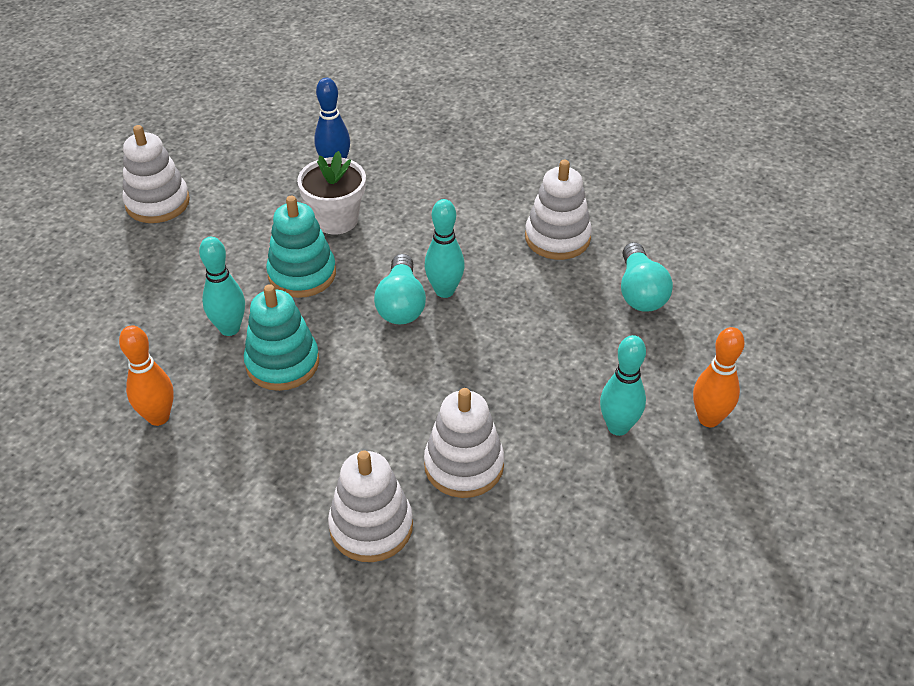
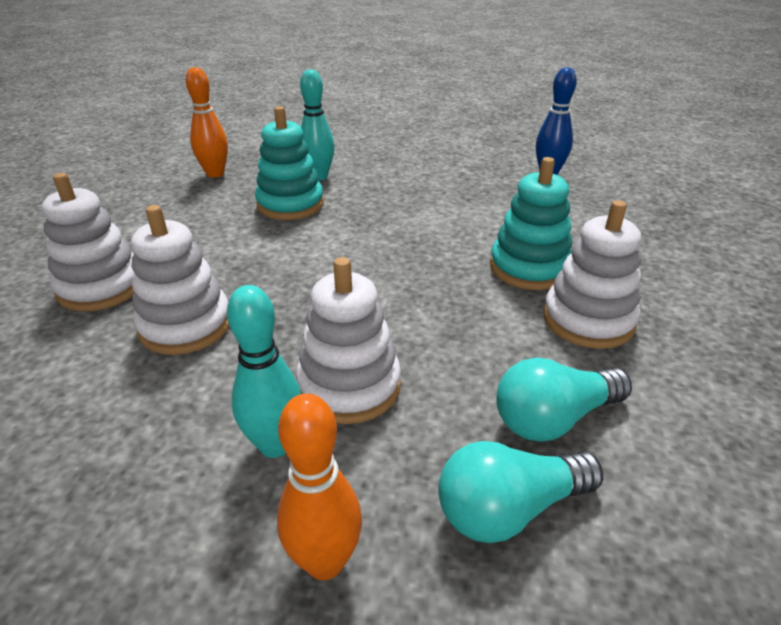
camera: 70 degrees right, 10 degrees down
(157, 203) = (433, 126): white stacking toy -> white stacking toy (349, 386)
(302, 274) = (401, 189): turquoise stacking toy -> turquoise stacking toy (529, 268)
(336, 219) = (482, 189): white flower pot -> none
(401, 304) = (397, 242): turquoise light bulb -> turquoise light bulb (509, 508)
(444, 291) = (433, 261): turquoise bowling pin -> none

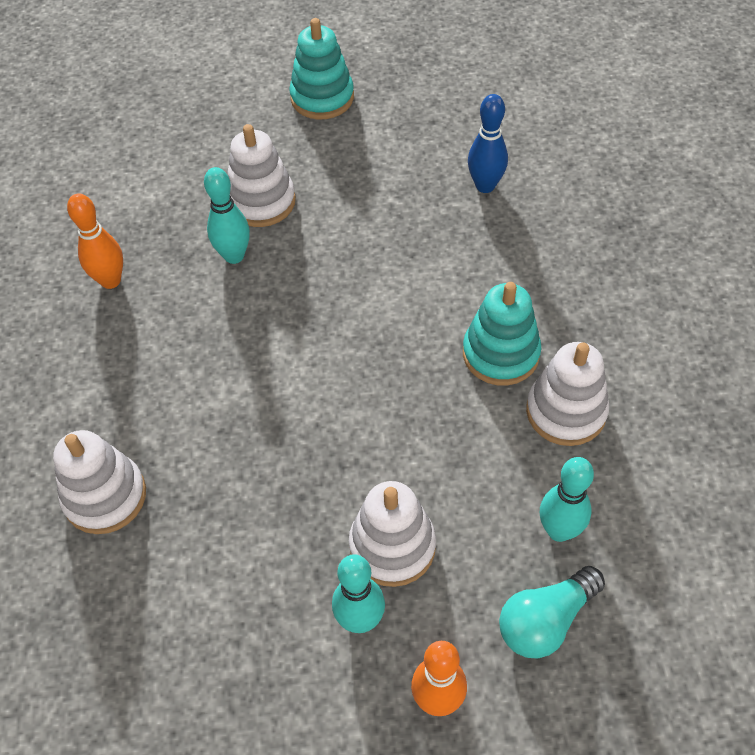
camera: 15 degrees left, 20 degrees up
(185, 325) = (217, 521): white stacking toy -> white stacking toy (261, 201)
(290, 204) = (226, 316): turquoise stacking toy -> turquoise stacking toy (322, 98)
(553, 418) = (559, 530): turquoise light bulb -> turquoise bowling pin

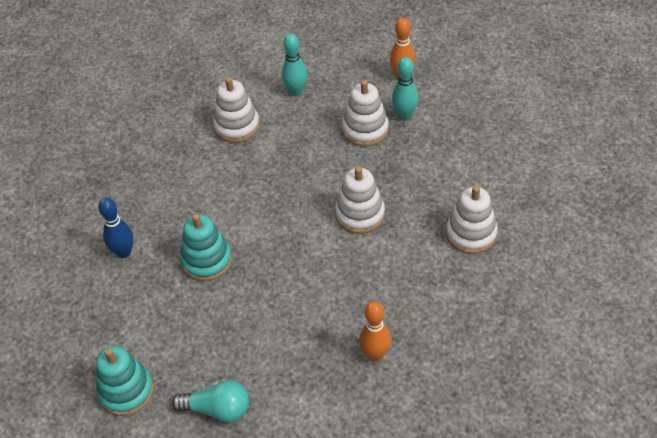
camera: 135 degrees left, 5 degrees down
(234, 256) = (294, 315): turquoise bowling pin -> none
(261, 201) = (244, 340): white stacking toy -> white stacking toy (360, 214)
(500, 354) = (231, 166): turquoise stacking toy -> turquoise stacking toy (207, 260)
(545, 620) = (337, 71): turquoise light bulb -> turquoise light bulb (217, 409)

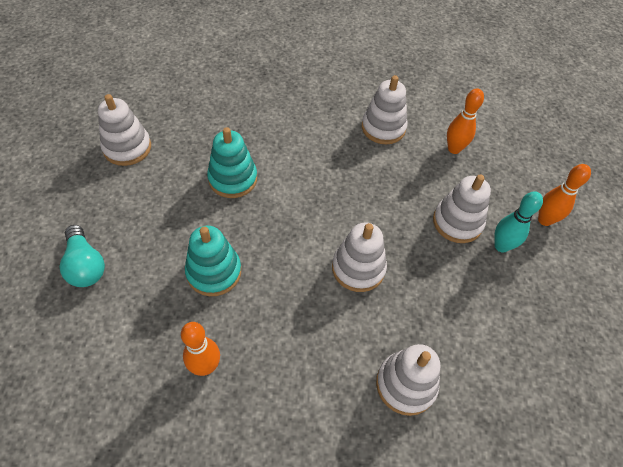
camera: 50 degrees right, 5 degrees up
(103, 330) = (127, 148): none -> white stacking toy
(124, 252) = (207, 122): blue bowling pin -> none
(126, 391) = (76, 192): turquoise stacking toy -> turquoise stacking toy (214, 272)
(296, 91) = (454, 149): turquoise bowling pin -> orange bowling pin

